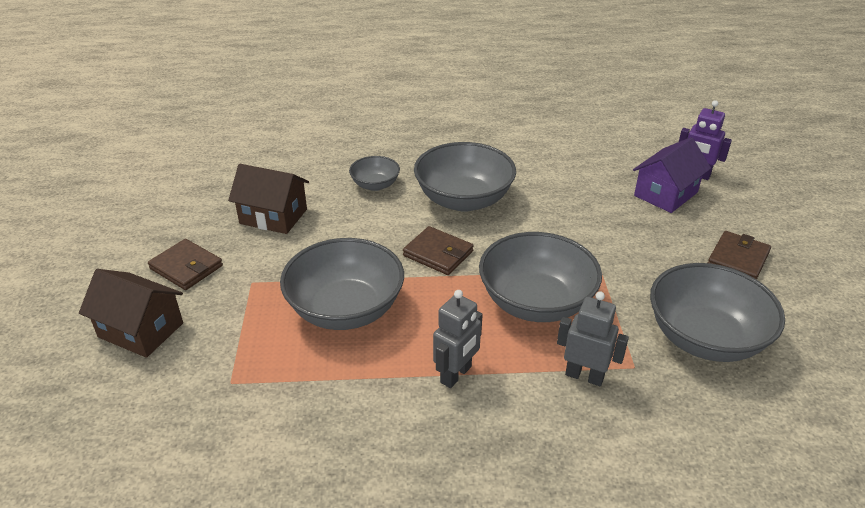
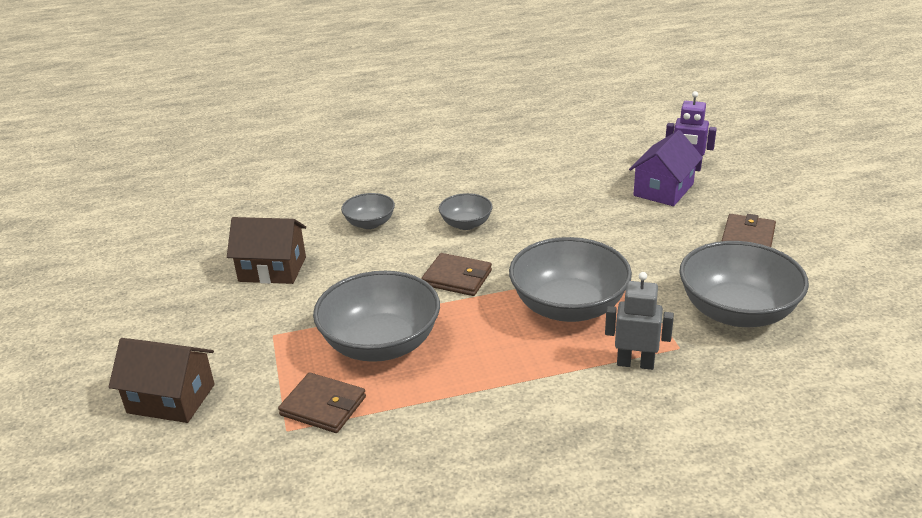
camera: 10 degrees left, 5 degrees down
(186, 267) = (197, 332): brown wallet -> brown wallet (323, 406)
(456, 375) = (512, 383): grey robot -> none
(463, 200) = (466, 224): grey bowl -> grey bowl, size x0.52

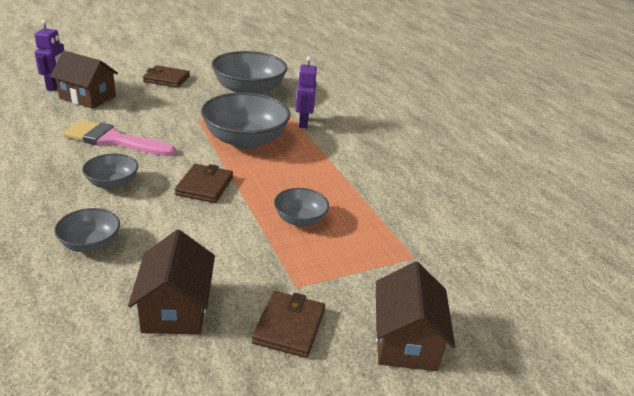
camera: 105 degrees left, 0 degrees up
(323, 406) = (382, 241): brown wallet -> brown wallet (289, 326)
(381, 344) = (300, 219): grey bowl -> grey bowl, size x0.52
(557, 216) = (113, 140): none -> pink brush
(635, 363) = (303, 123): grey robot -> purple robot
(663, 190) = (88, 97): purple house -> brown house

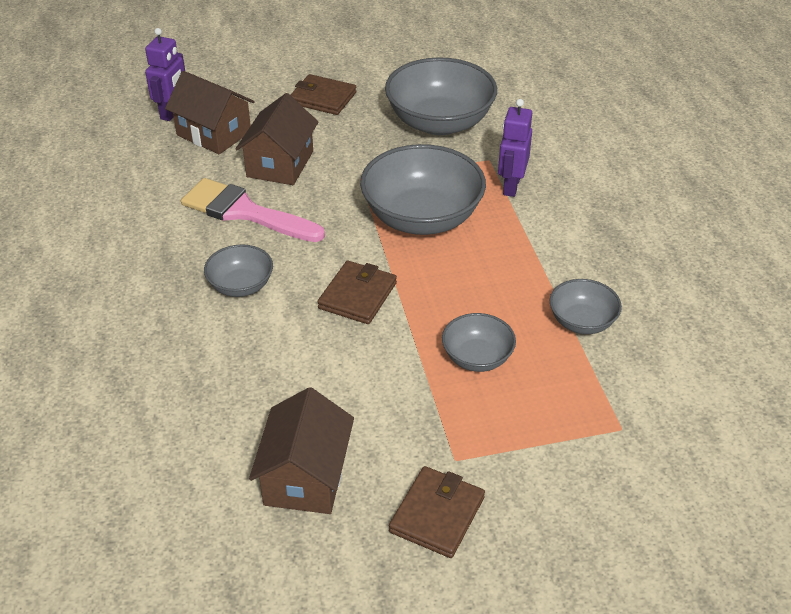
camera: 15 degrees right, 10 degrees up
(90, 244) = (211, 377): grey bowl -> grey bowl (582, 321)
(405, 341) = (579, 549): brown house -> brown house (280, 164)

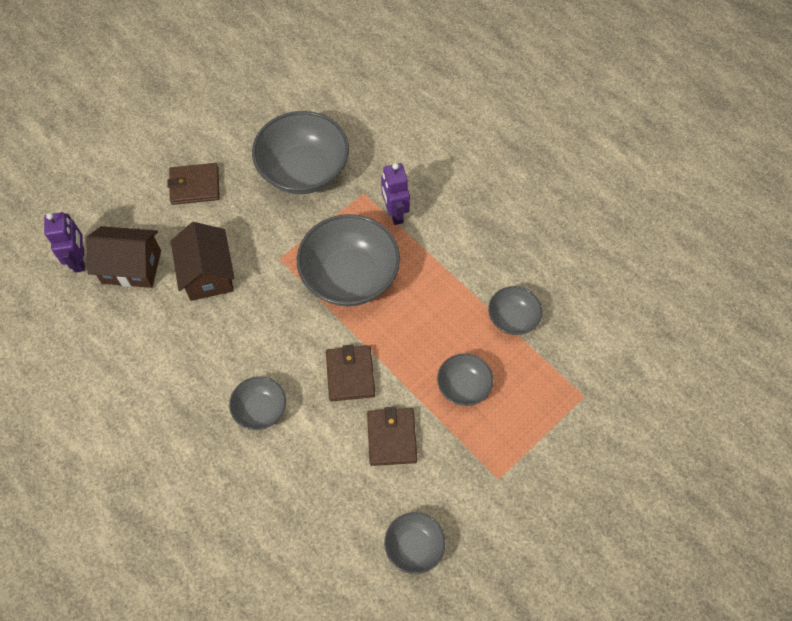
camera: 30 degrees left, 20 degrees up
(244, 212) = (214, 337): pink brush -> none
(305, 477) = (414, 546): brown house -> grey bowl
(437, 515) = (513, 527): brown wallet -> brown wallet (392, 438)

